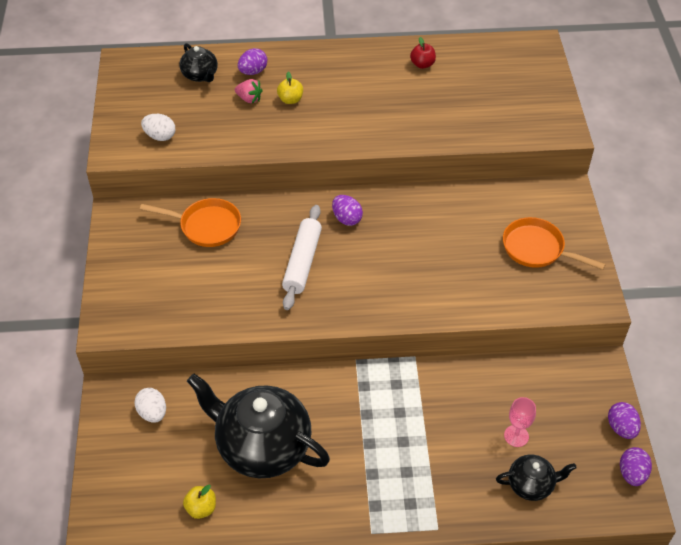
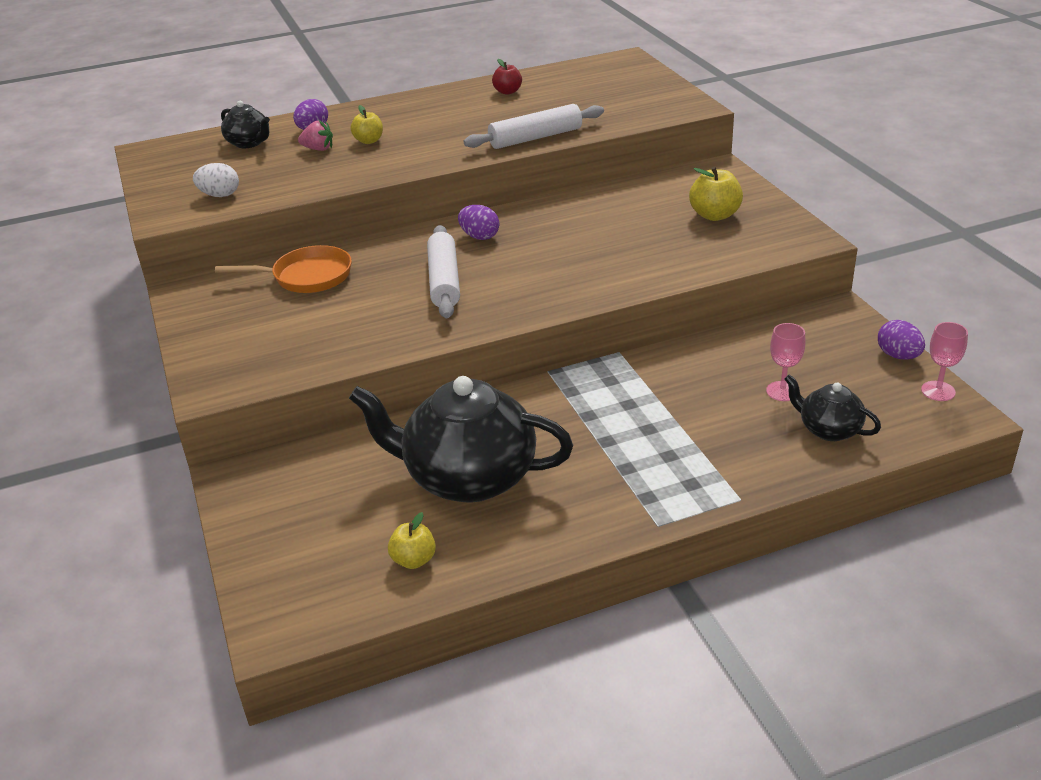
camera: 15 degrees left, 15 degrees down
(153, 413) = (303, 481): white egg -> none
(420, 134) = (535, 138): none -> white rolling pin
(531, 485) = (828, 429): black teapot -> black teapot turned 120 degrees counterclockwise
(537, 249) = (714, 215): orange pan -> yellow apple
(632, 474) = (938, 391): purple egg -> pink goblet

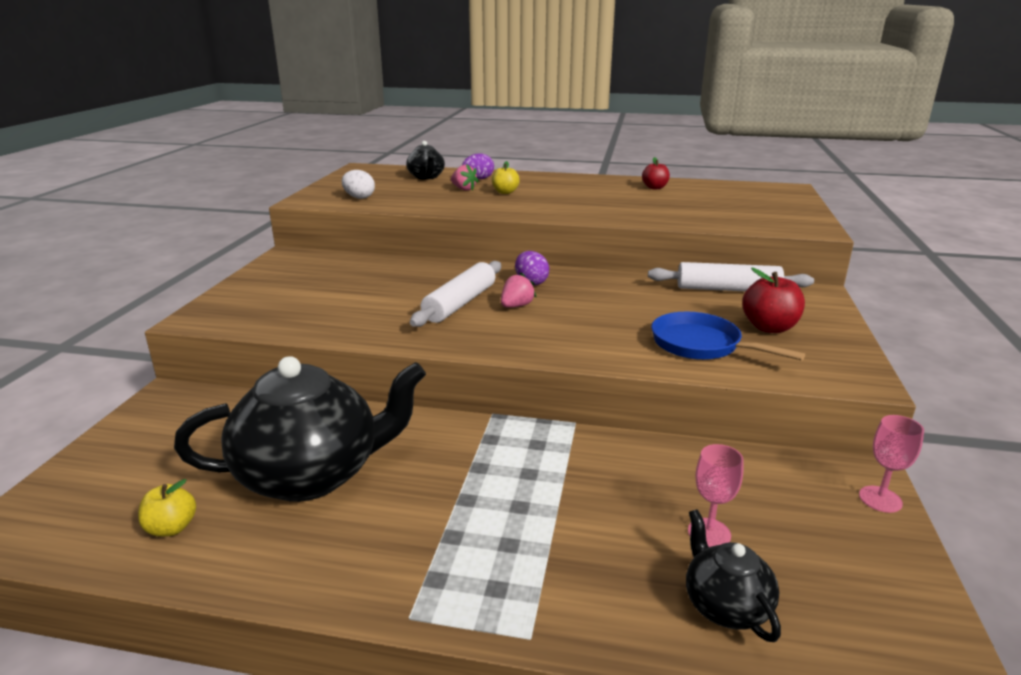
camera: 30 degrees right, 10 degrees down
(307, 277) = (371, 271): orange pan -> none
(468, 477) = (311, 475): black teapot -> black teapot turned 120 degrees clockwise
(497, 266) = (516, 306): none -> pink strawberry
(535, 138) = (636, 217): white rolling pin -> white rolling pin (727, 289)
(682, 250) = (701, 345): none -> blue pan
(714, 215) = (769, 327): yellow apple -> red apple
(898, 356) = (904, 556): purple egg -> none
(938, 391) = (931, 628): pink goblet -> pink goblet (880, 499)

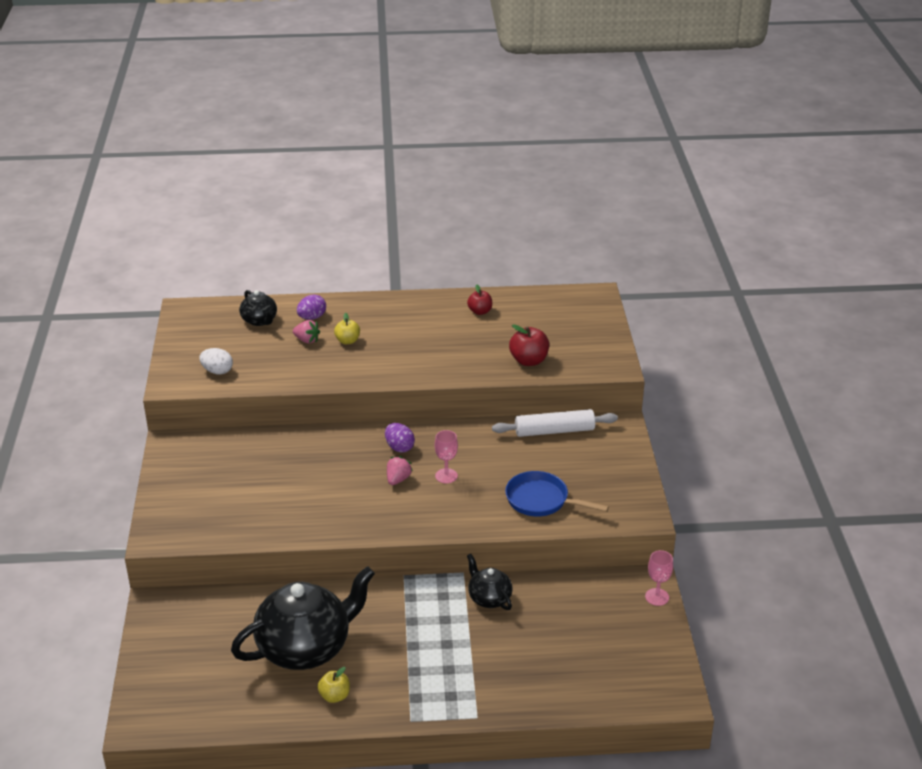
camera: 15 degrees left, 10 degrees up
(171, 528) = (242, 700): yellow apple -> yellow apple (334, 696)
(460, 303) = (353, 484): white rolling pin -> none
(709, 533) = (560, 639): pink goblet -> pink goblet (446, 476)
(725, 606) = (572, 680): black teapot -> black teapot (489, 598)
(769, 327) = (586, 473): red apple -> red apple (529, 361)

